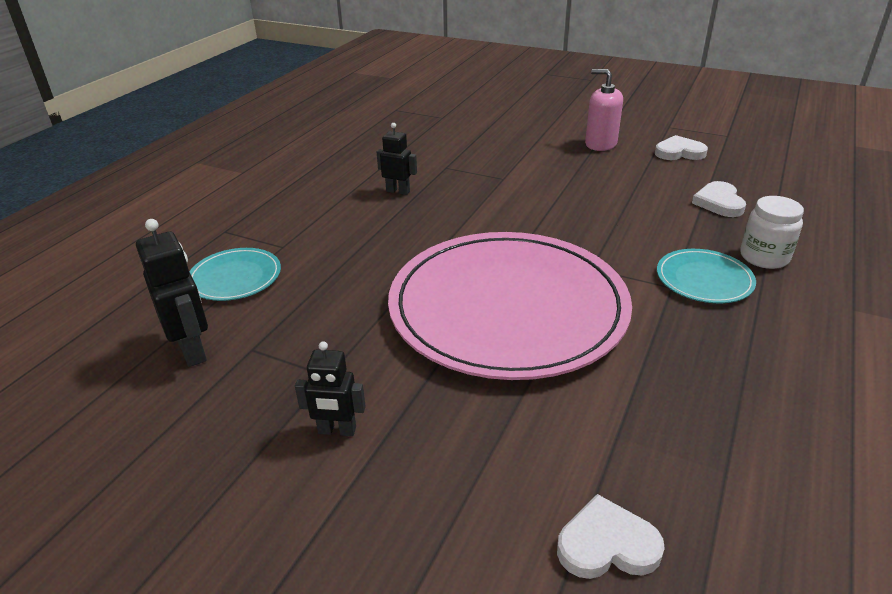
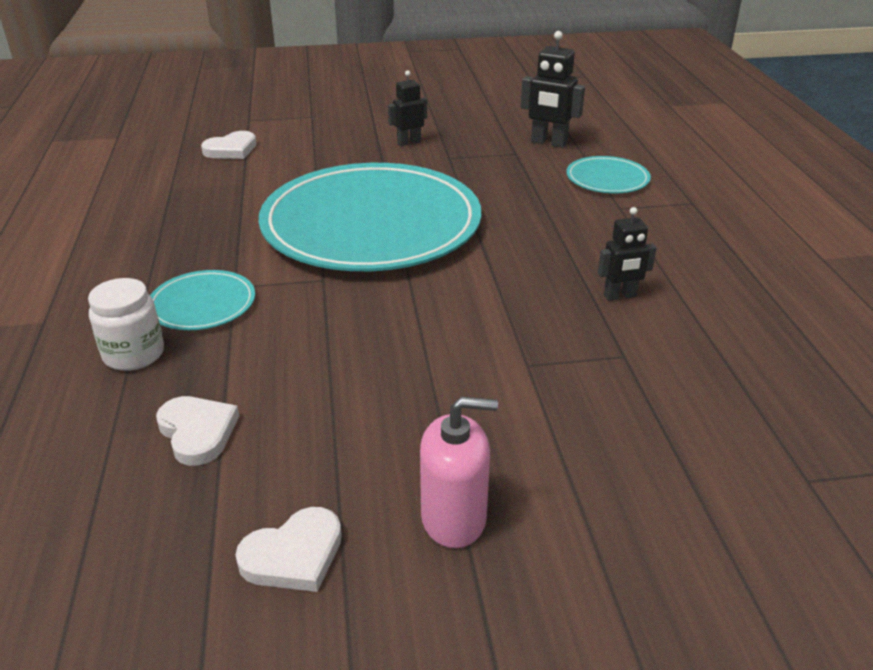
camera: 145 degrees right, 0 degrees up
(507, 308) = (371, 224): pink plate -> turquoise plate

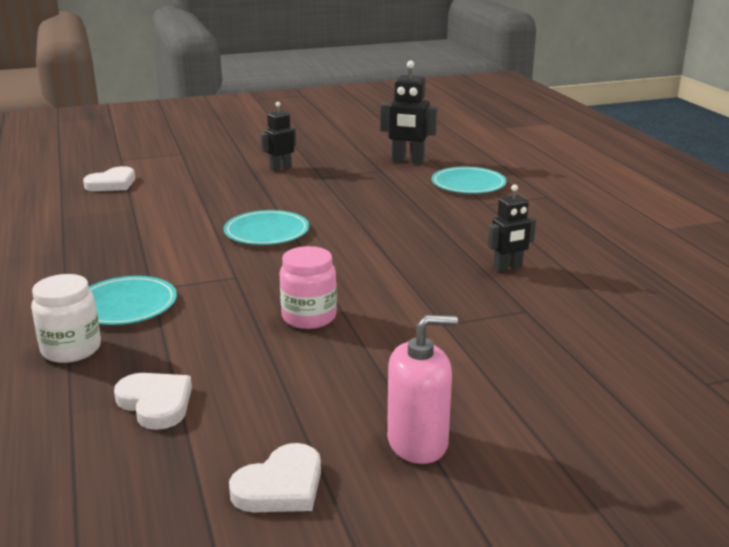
camera: 10 degrees left, 10 degrees down
(371, 224) = (266, 231): turquoise plate -> turquoise plate, size x0.42
(384, 339) = (309, 317): none -> pink jar

